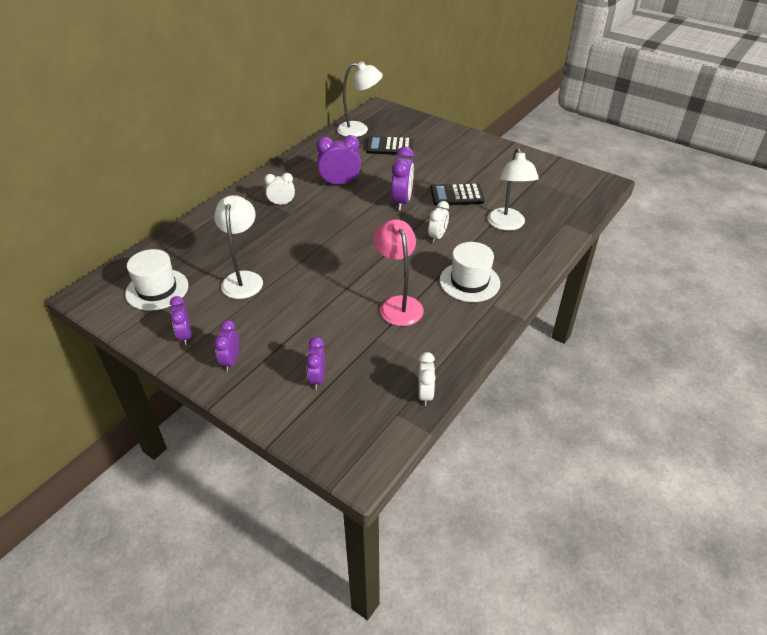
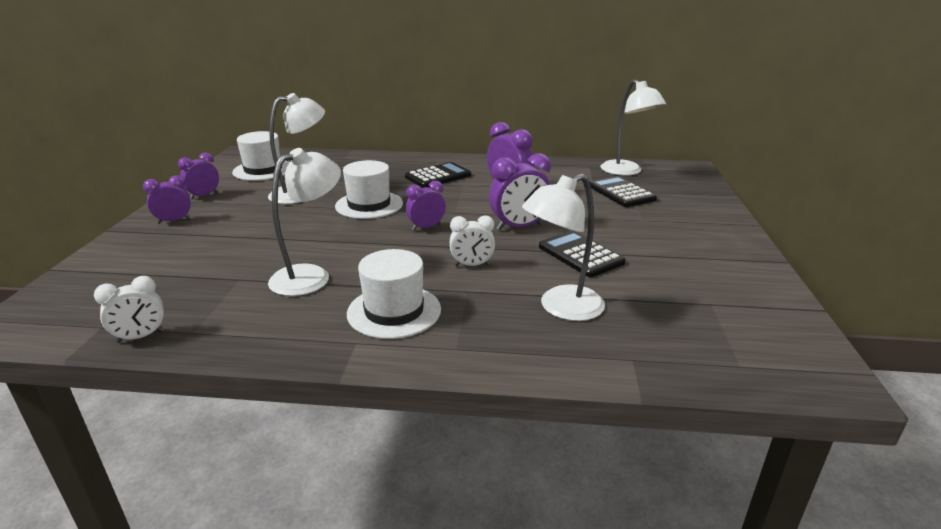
camera: 60 degrees right, 15 degrees down
(281, 203) = (438, 176): white clock -> black calculator
(304, 251) = (369, 205): none -> white hat
(317, 378) = (157, 265): purple clock -> purple clock (426, 227)
(398, 304) = (310, 276): pink lamp -> white lamp

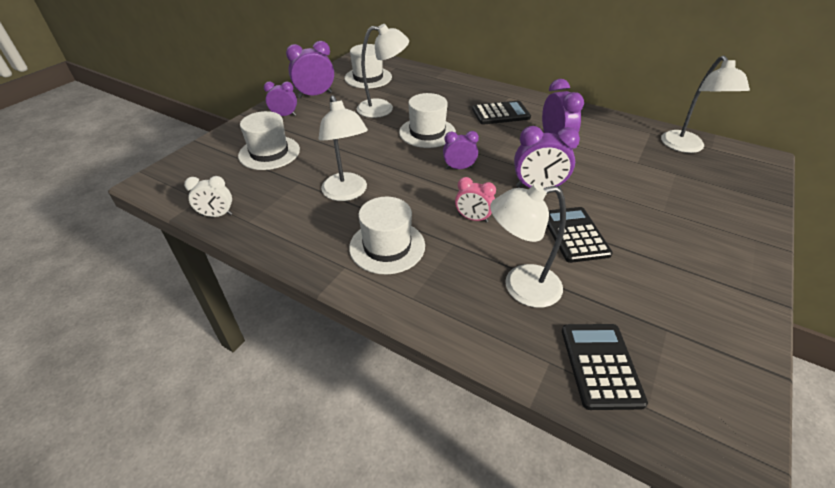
camera: 25 degrees right, 15 degrees up
(177, 260) = (269, 152): none -> white hat
(204, 195) = (315, 95): purple clock -> purple clock, size x1.56
(310, 276) = (347, 193): white lamp -> white lamp turned 90 degrees clockwise
(472, 265) = (473, 218): white clock -> pink clock
(621, 192) = (662, 172): black calculator -> black calculator (601, 365)

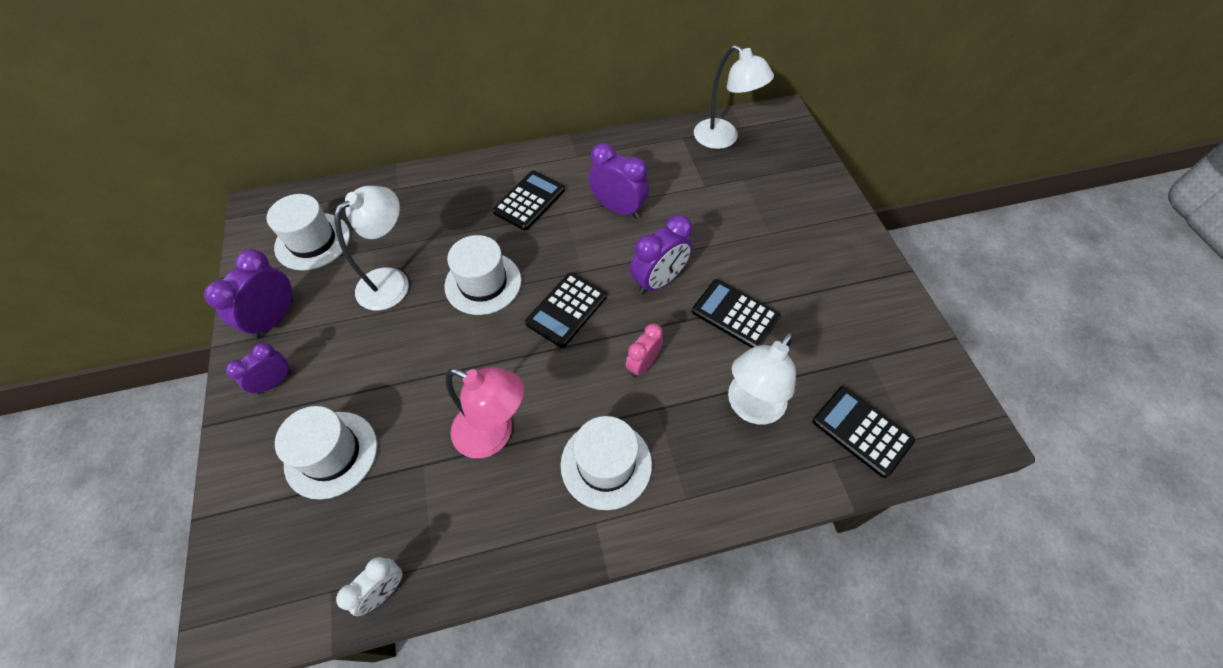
camera: 45 degrees left, 15 degrees up
(347, 193) = (494, 434): white lamp -> pink lamp
(459, 168) = (566, 310): purple clock -> black calculator
(473, 218) = (643, 364): pink clock -> pink clock turned 150 degrees clockwise

